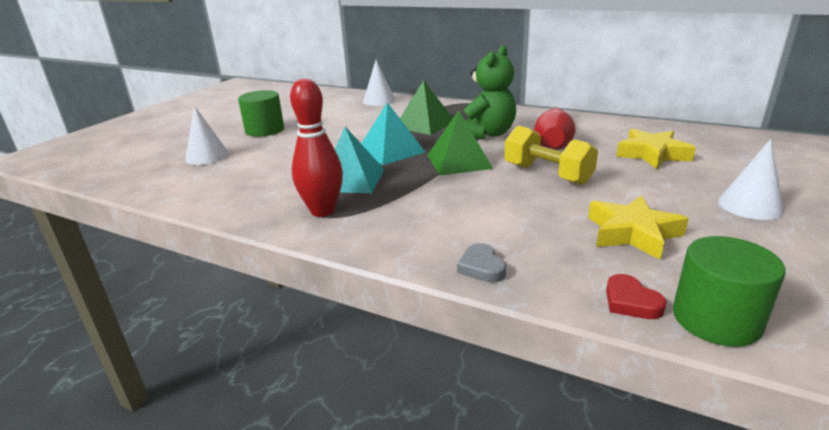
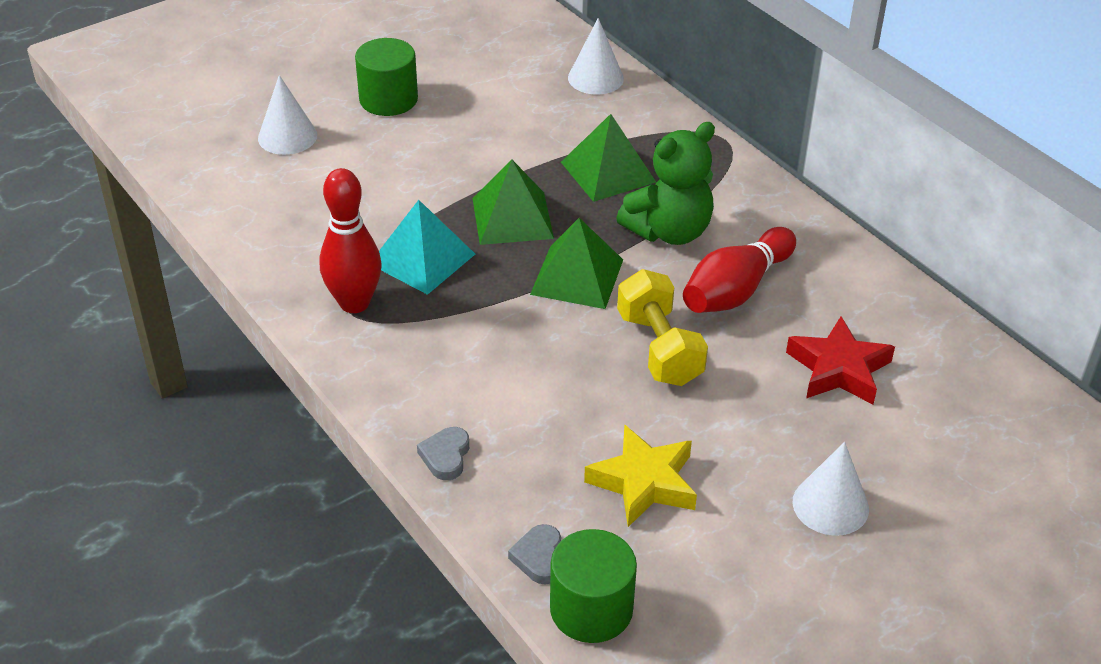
camera: 25 degrees right, 15 degrees up
(390, 151) = (512, 218): turquoise pyramid -> green pyramid
(631, 302) = (539, 558): red heart -> grey heart
(652, 154) = (838, 369): yellow star -> red star

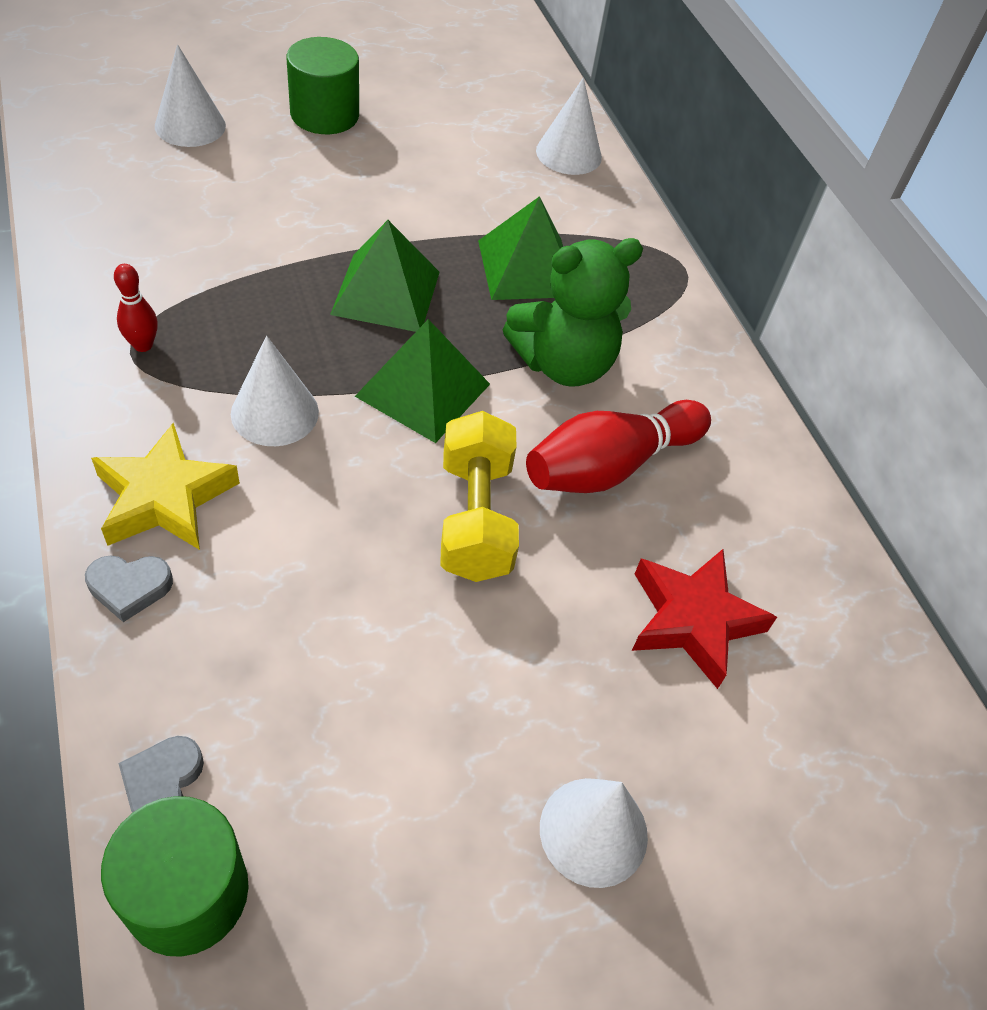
camera: 10 degrees right, 10 degrees up
(354, 303) = (143, 345): red bowling pin -> red bowling pin, size x0.50
(422, 259) = (253, 312): turquoise pyramid -> none
(445, 456) = (129, 587): grey heart -> grey heart turned 120 degrees counterclockwise
(479, 321) = (275, 412): none -> white cone
(643, 482) = (359, 710): yellow star -> yellow star (164, 497)

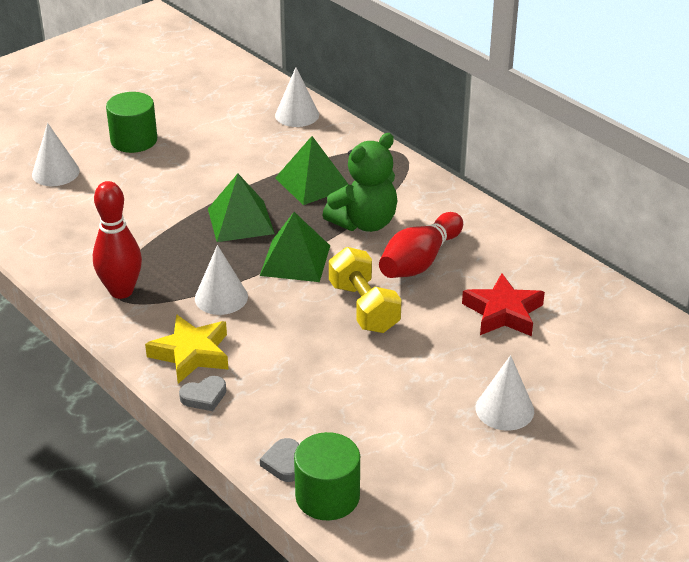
camera: 15 degrees left, 15 degrees down
(143, 345) = (121, 291): red bowling pin -> red bowling pin, size x2.01

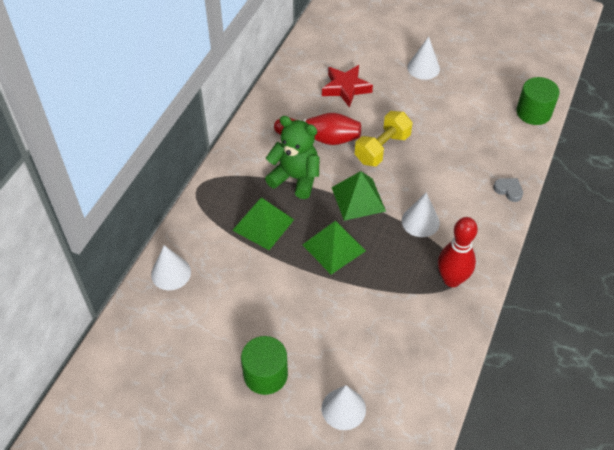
camera: 115 degrees left, 15 degrees up
(191, 354) = (480, 212): yellow star -> none
(284, 463) = (527, 137): grey heart -> none

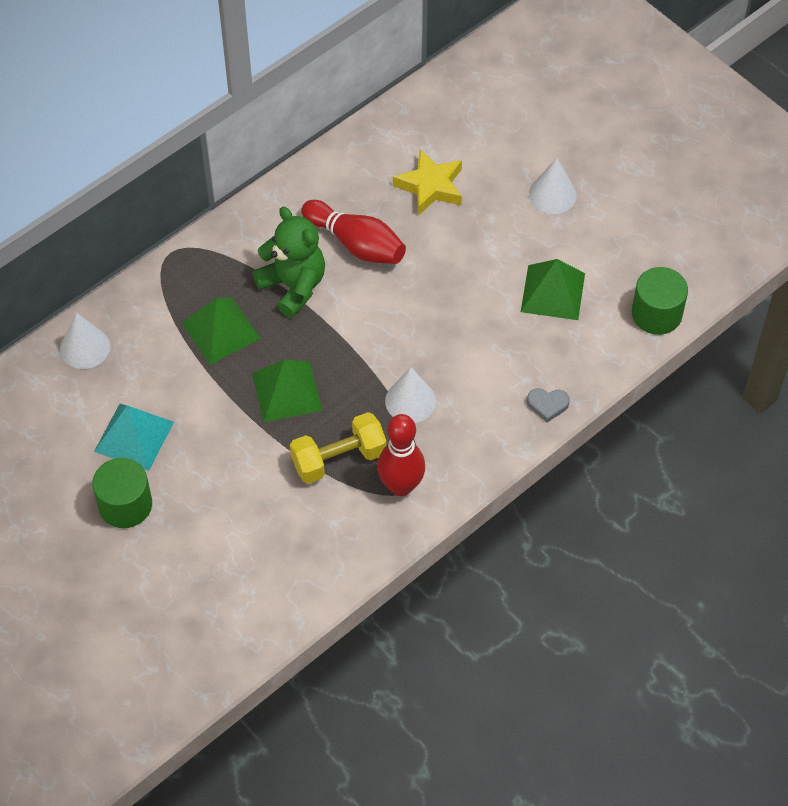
camera: 25 degrees right, 5 degrees up
(243, 322) = (134, 436): none -> turquoise pyramid
(343, 408) = (187, 576): white cone -> none
(346, 88) = (430, 186): red star -> yellow star
(358, 199) = (353, 342): green pyramid -> green pyramid (552, 292)
(382, 148) = (424, 288): yellow dumbbell -> yellow dumbbell (338, 459)
(508, 190) = (547, 405): grey heart -> grey heart turned 120 degrees clockwise

